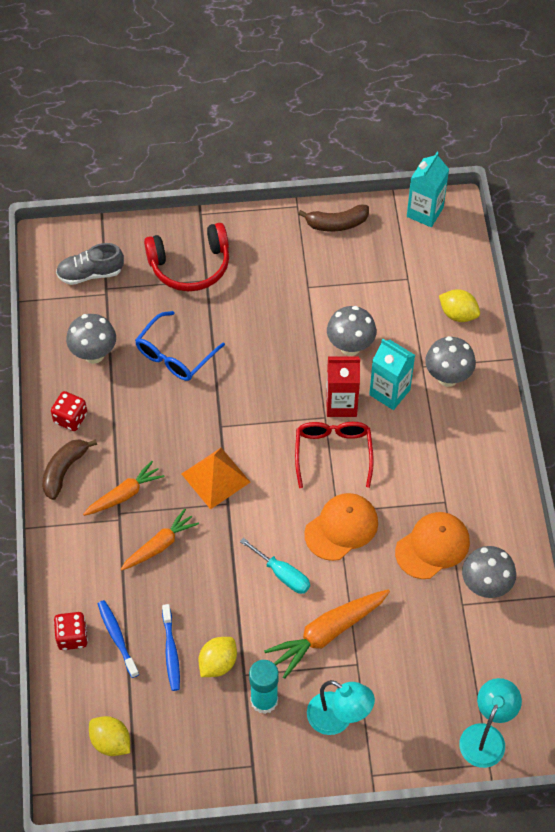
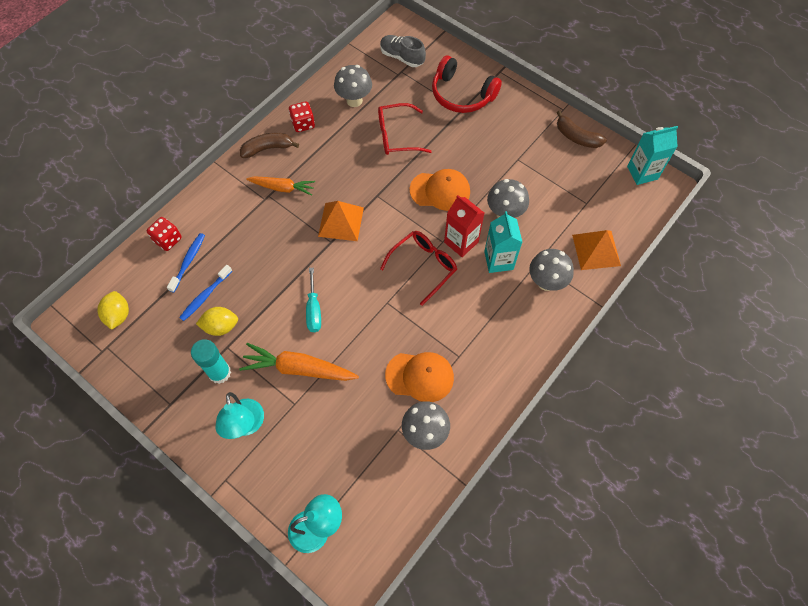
camera: 45 degrees right, 5 degrees up
(159, 545) = (268, 232): orange carrot -> none
(174, 355) = (396, 136): blue glasses -> red glasses
(341, 528) = (378, 314): orange cap -> orange cap (440, 191)
(458, 314) = (596, 250): yellow lemon -> orange pyramid

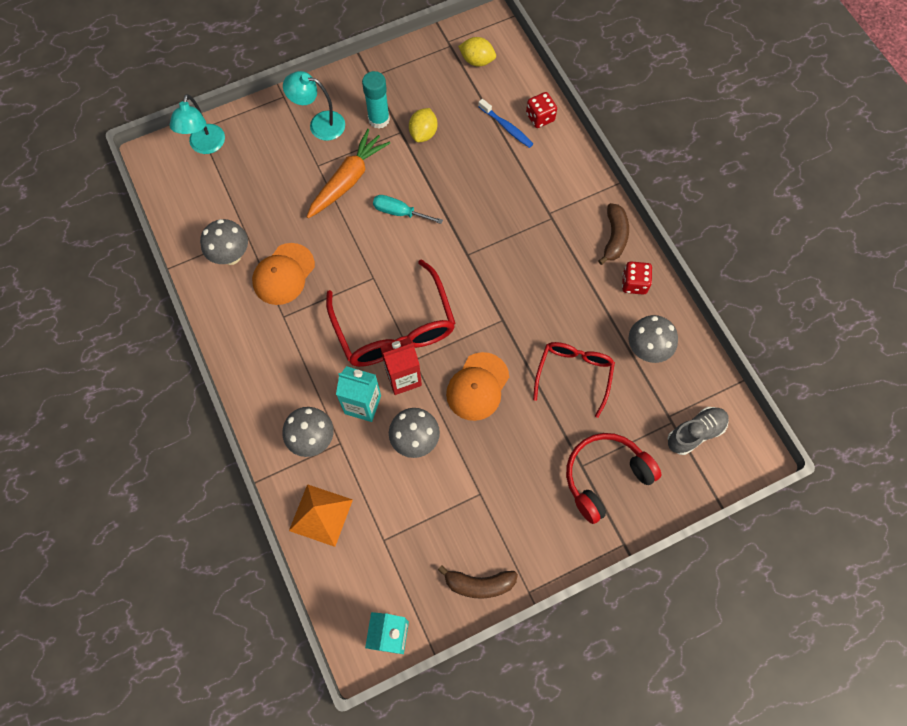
camera: 115 degrees right, 5 degrees up
(205, 296) = (462, 130): blue toothbrush -> none
(282, 188) = (555, 234): orange carrot -> none
(341, 221) = (486, 272): orange pyramid -> none
(424, 266) = (394, 328): red glasses -> red glasses, size x1.61
(576, 137) = (479, 584): brown banana -> brown banana turned 150 degrees counterclockwise

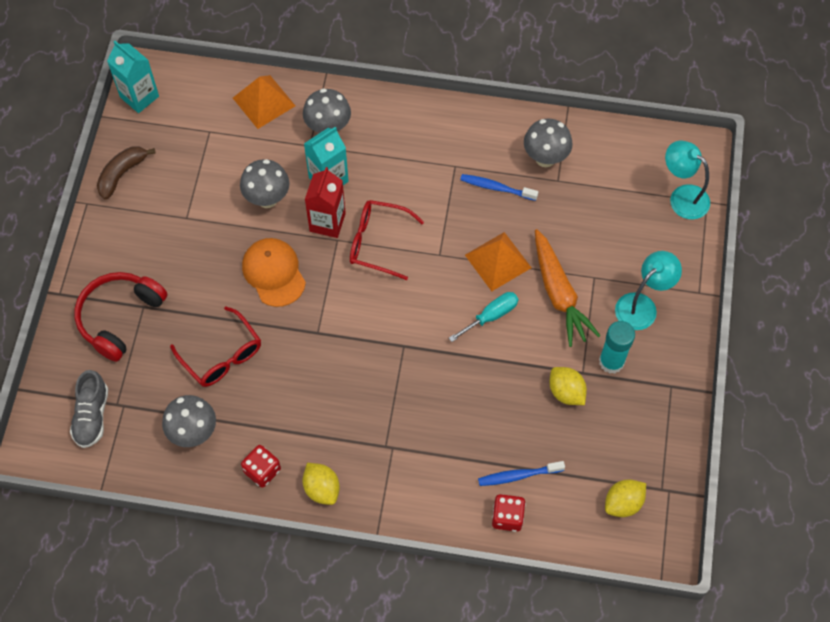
camera: 125 degrees right, 5 degrees down
(283, 274) = (496, 188): orange cap -> blue toothbrush
(350, 234) = (498, 261): none -> orange pyramid
(394, 328) = (377, 242): red glasses -> red glasses, size x0.62
(605, 477) = (119, 317): red headphones -> red headphones turned 150 degrees counterclockwise
(614, 237) = (322, 488): brown banana -> yellow lemon

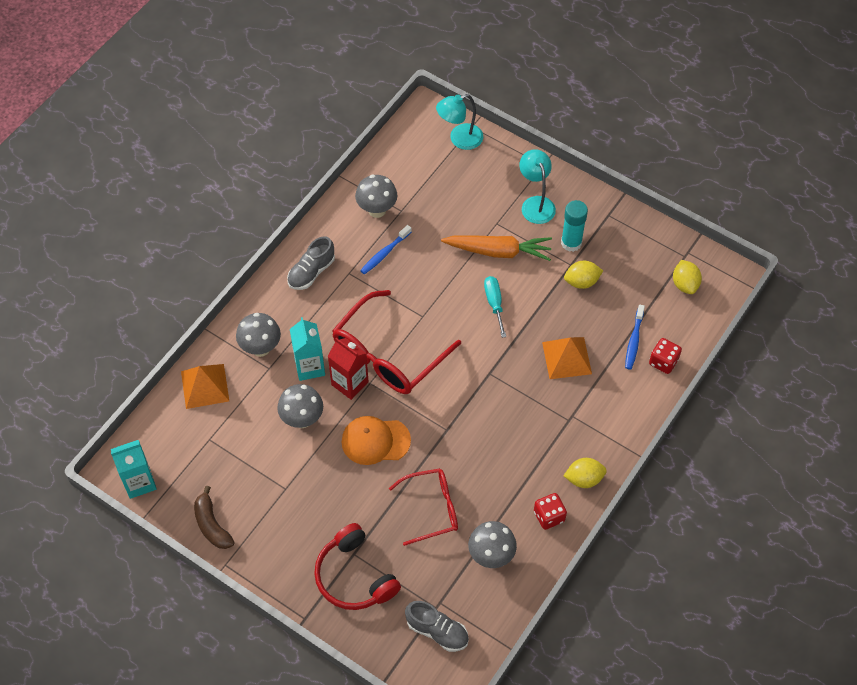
camera: 65 degrees left, 5 degrees down
(377, 242) = (388, 355): red glasses -> red glasses, size x1.61
(437, 133) = (311, 272): none -> grey shoe
(498, 261) = (450, 279): orange pyramid -> orange pyramid (567, 358)

